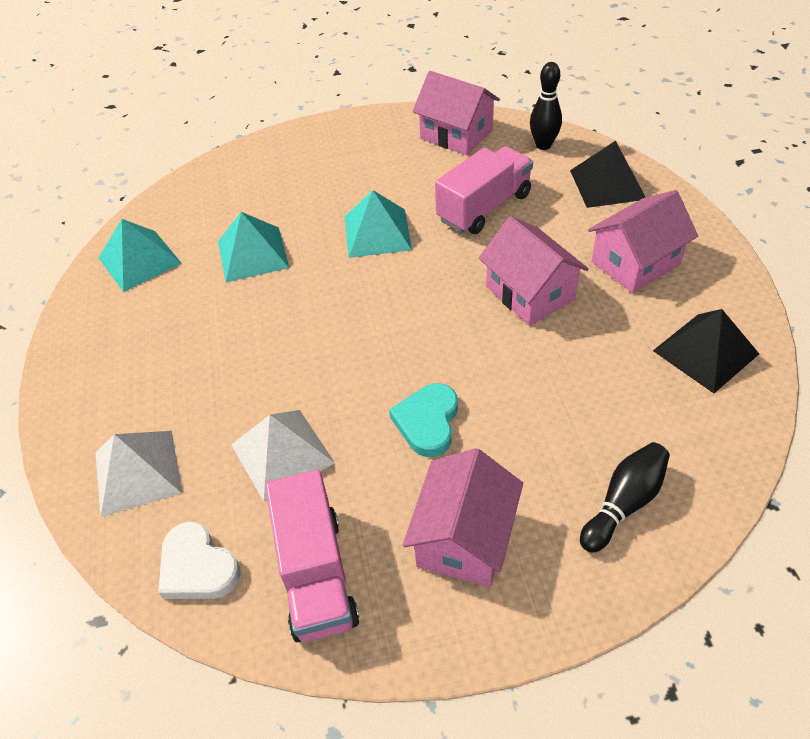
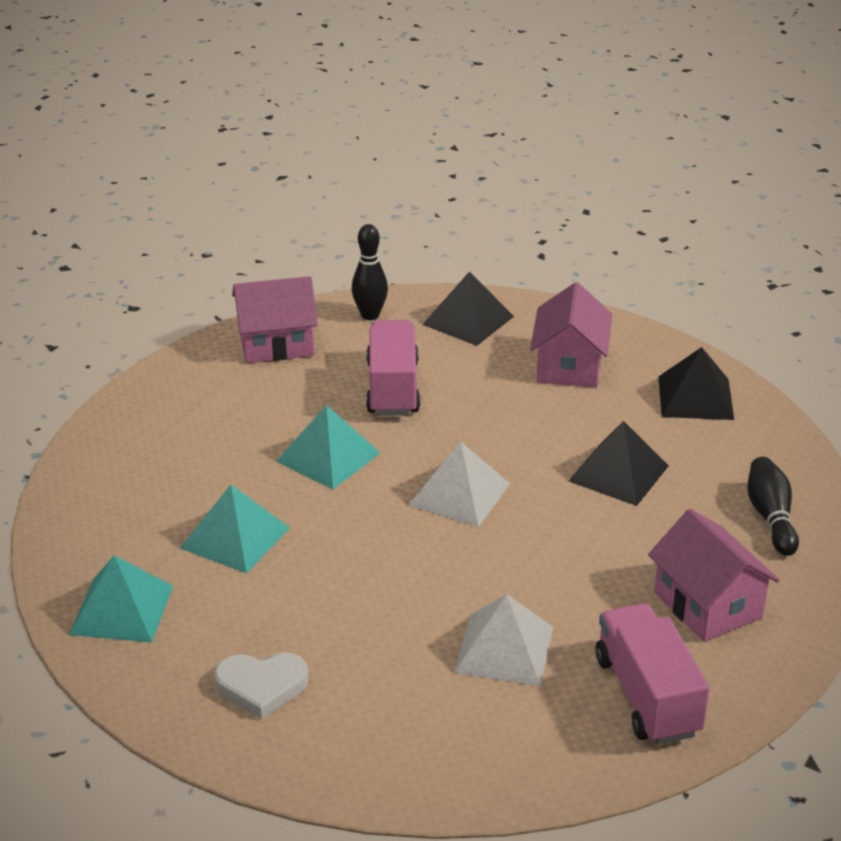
camera: 50 degrees left, 15 degrees down
(137, 472) = (406, 744): white pyramid -> white pyramid (459, 494)
(197, 567) = (559, 757): white heart -> white heart (262, 686)
(316, 574) = (647, 696): pink truck -> pink truck turned 135 degrees counterclockwise
(427, 422) = (579, 557): turquoise heart -> none
(529, 293) = (523, 429): pink house -> none
(551, 375) = (618, 473): none -> black pyramid

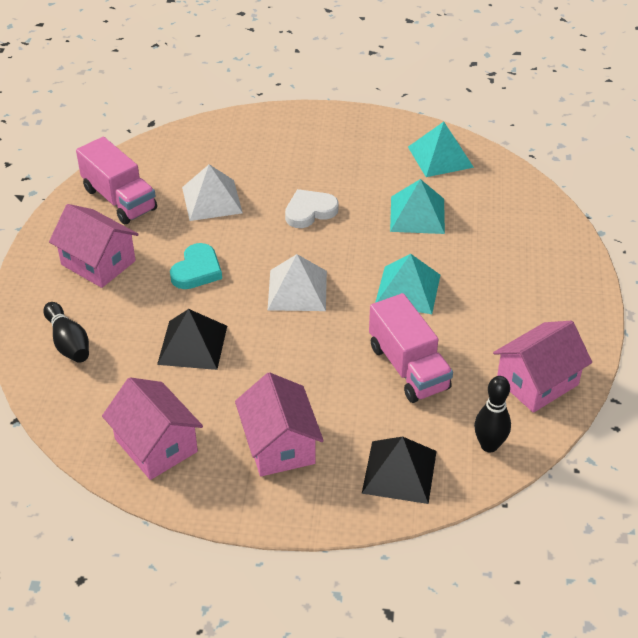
camera: 155 degrees right, 10 degrees up
(262, 686) = (331, 144): white heart -> white heart (310, 211)
(574, 554) = (197, 270): none -> turquoise heart
(695, 397) = (156, 445): black pyramid -> pink house

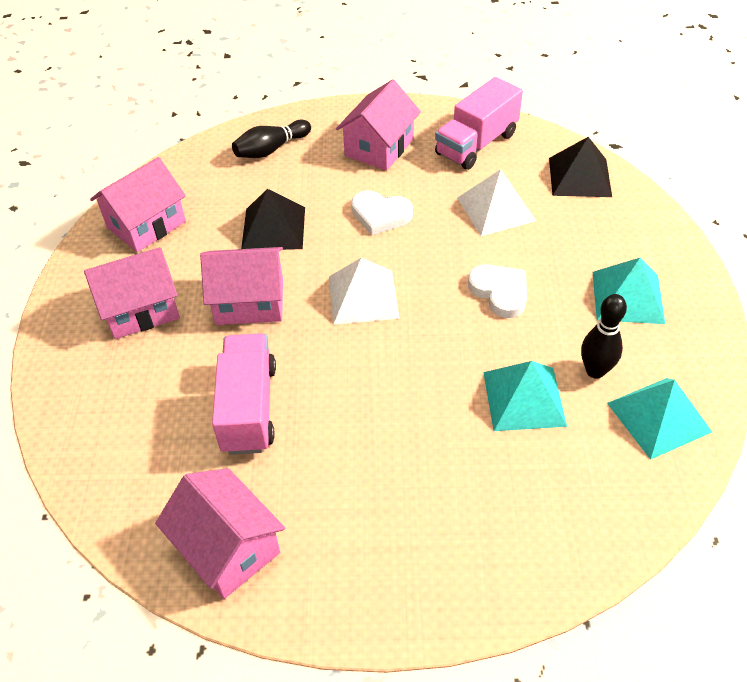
camera: 85 degrees right, 5 degrees up
(197, 270) = (380, 215): turquoise heart -> white heart
(287, 364) = (249, 301): none -> pink house
(399, 472) = (97, 411): black pyramid -> black pyramid (579, 177)
(408, 289) = (379, 398): turquoise pyramid -> turquoise pyramid (628, 297)
(408, 367) = (249, 408): pink truck -> pink truck turned 120 degrees clockwise
(489, 445) = (127, 495): black bowling pin -> black bowling pin (595, 371)

